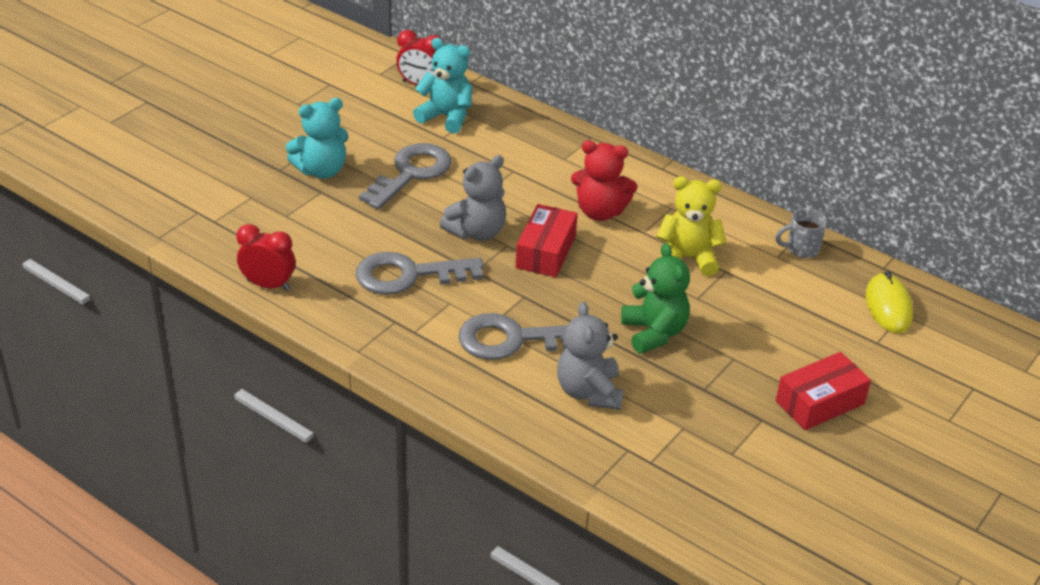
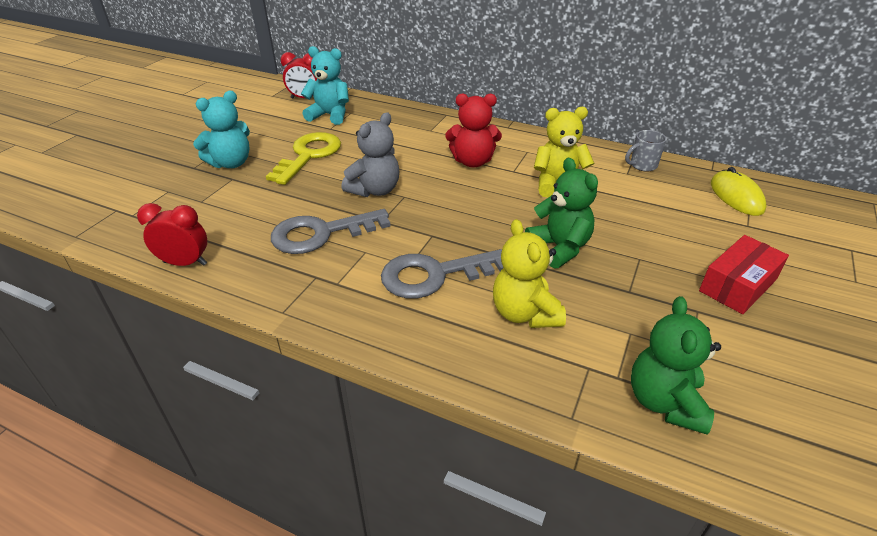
camera: 10 degrees left, 0 degrees up
(411, 173) = (308, 155): grey key -> yellow key
(545, 252) = (439, 197): red box -> none
(589, 392) = (524, 313): grey teddy bear -> yellow teddy bear
(682, 488) = (665, 402): none -> green teddy bear

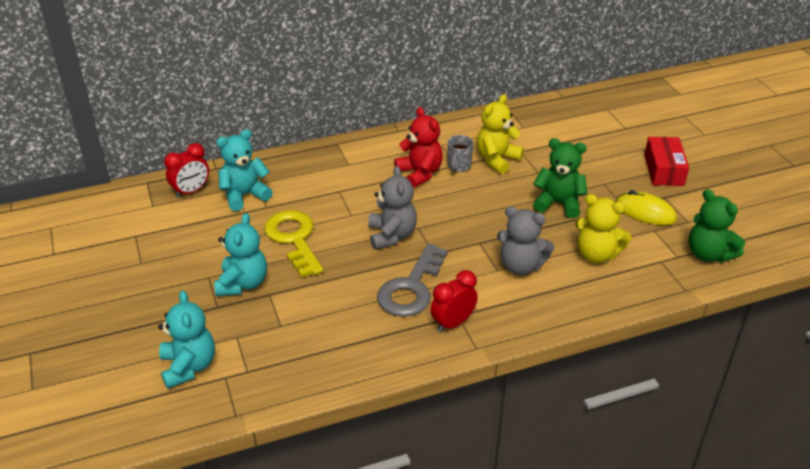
camera: 45 degrees left, 0 degrees up
(114, 190) = (189, 366): none -> turquoise teddy bear
(185, 263) = (359, 369): red clock -> red clock (453, 323)
(434, 275) = (521, 266): grey key -> grey teddy bear
(472, 162) = (420, 173): red teddy bear -> red teddy bear turned 75 degrees counterclockwise
(642, 165) = (523, 116): grey mug -> grey mug (458, 166)
(736, 196) = (598, 110): yellow mouse -> yellow mouse (645, 212)

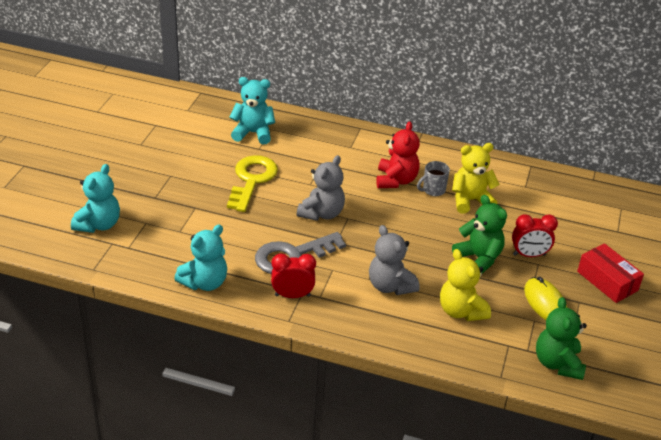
camera: 35 degrees right, 0 degrees up
(191, 191) = (221, 113): red clock -> red clock (529, 255)
(243, 283) = (186, 191): turquoise teddy bear -> turquoise teddy bear (204, 282)
(664, 170) = (607, 281): red box -> red box turned 75 degrees counterclockwise

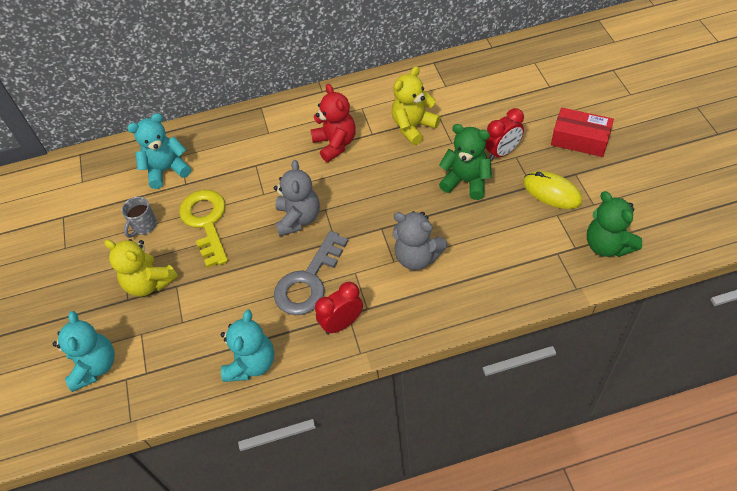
camera: 25 degrees left, 15 degrees up
(433, 190) = (374, 135): grey mug -> grey mug (144, 226)
(461, 311) = (494, 244): yellow teddy bear -> yellow teddy bear (149, 283)

